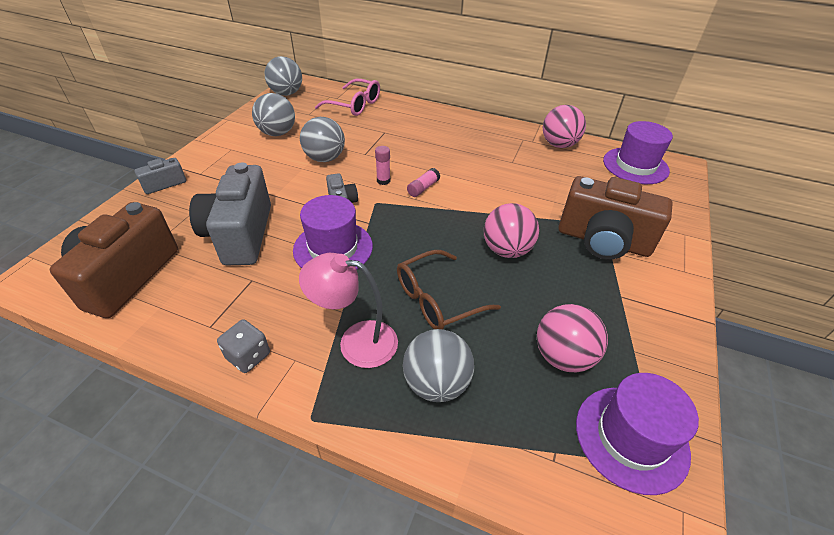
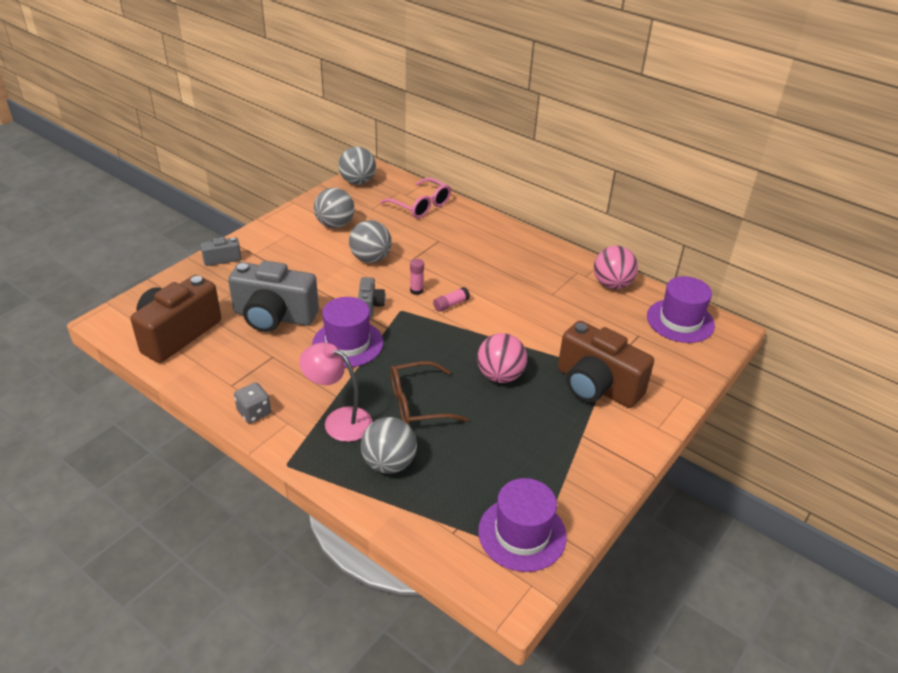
camera: 15 degrees right, 5 degrees down
(240, 234) = (274, 317): grey camera -> grey camera turned 90 degrees counterclockwise
(563, 356) = (501, 468): pink ball -> none

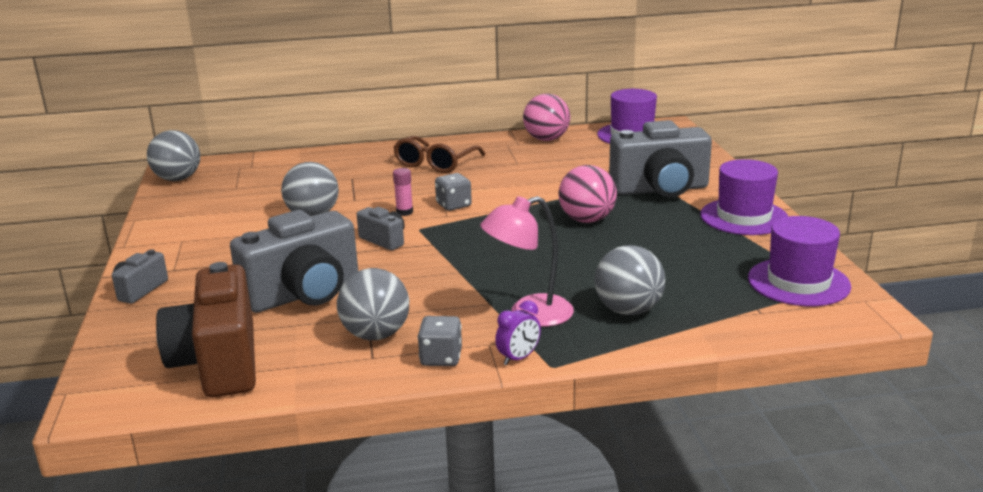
camera: 45 degrees left, 15 degrees down
(282, 445) = (518, 358): none -> purple clock
(335, 225) = (221, 213): grey ball -> grey ball (376, 335)
(347, 343) = (421, 270): purple hat -> purple hat (744, 217)
(418, 403) = (566, 267): brown glasses -> brown glasses (435, 163)
(421, 206) = (283, 166): pink glasses -> none
(451, 304) = (453, 205): pink glue stick -> grey dice
(596, 386) = (660, 189): brown camera -> grey camera

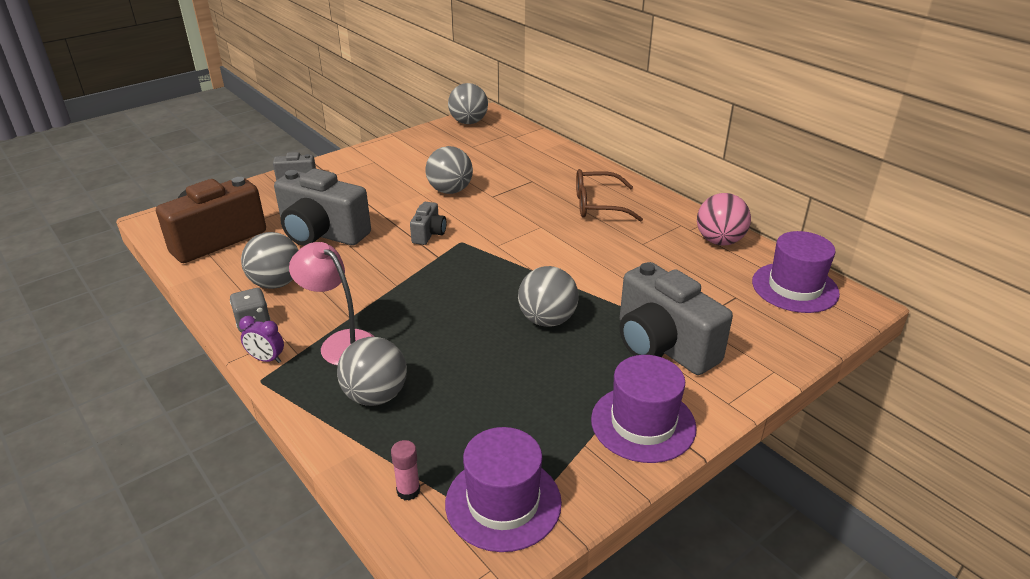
camera: 60 degrees right, 10 degrees up
(404, 212) = (486, 225): pink glue stick -> pink glue stick (408, 491)
(453, 205) = (519, 242): grey dice -> none
(587, 220) = (547, 320): pink ball -> grey ball

